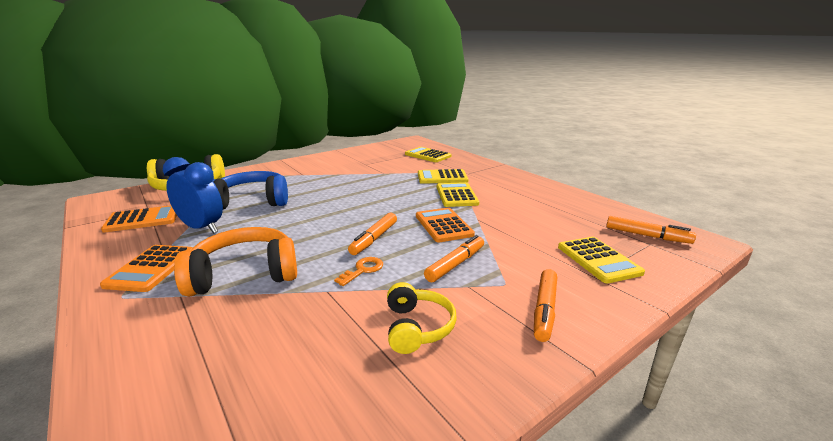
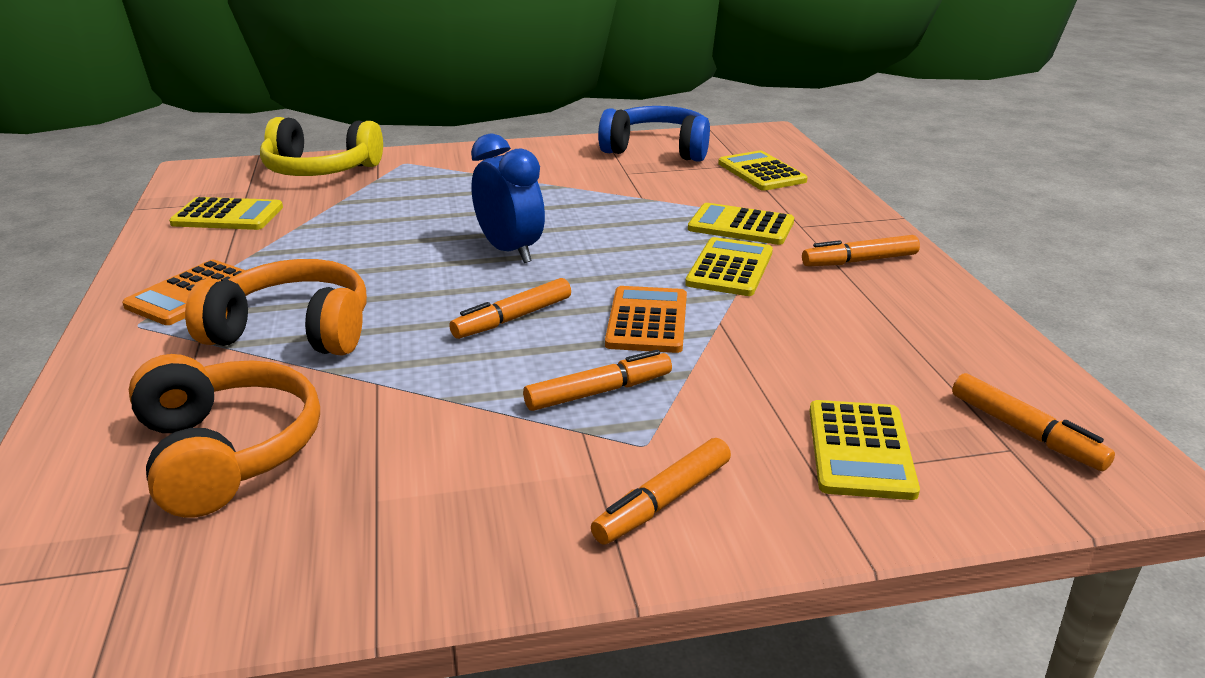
camera: 25 degrees right, 5 degrees up
(142, 219) = (227, 216): orange calculator -> yellow calculator
(202, 228) = (290, 246): blue clock -> blue clock (510, 251)
(252, 201) = (388, 214): blue headphones -> blue headphones (657, 149)
(260, 362) = (227, 452): none -> orange headphones
(363, 270) = (451, 365): orange key -> none
(417, 327) = (449, 469): yellow headphones -> none
(507, 183) = (860, 261): none -> orange marker

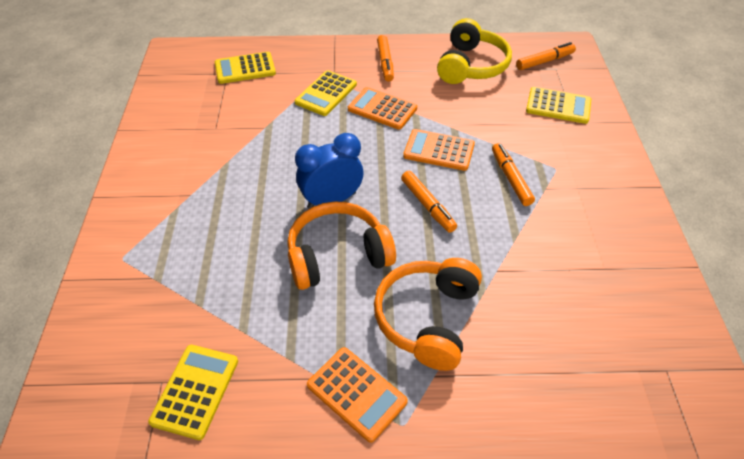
camera: 80 degrees left, 20 degrees up
(227, 452) = (568, 339): orange headphones -> orange headphones (337, 255)
(320, 170) = (107, 323): yellow headphones -> yellow headphones (471, 66)
(657, 149) = (176, 106): blue headphones -> none
(663, 501) = (597, 169): orange marker -> none
(730, 268) = (382, 109): yellow calculator -> orange calculator

